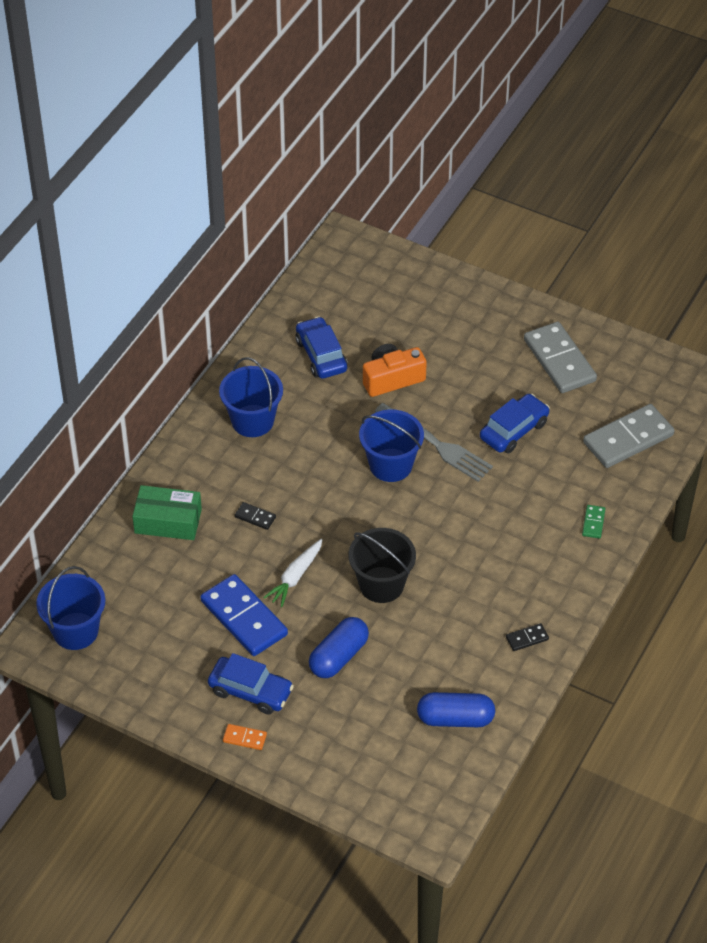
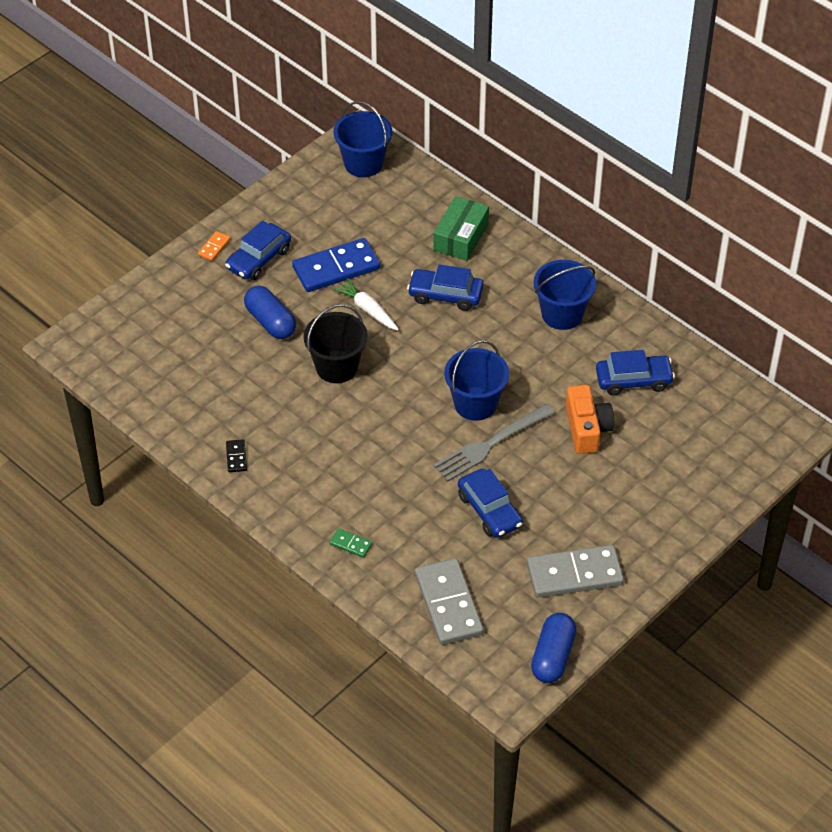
camera: 105 degrees right, 0 degrees up
(255, 517) = (445, 295): black domino -> blue car
(455, 719) = (173, 386): blue capsule -> blue capsule (553, 656)

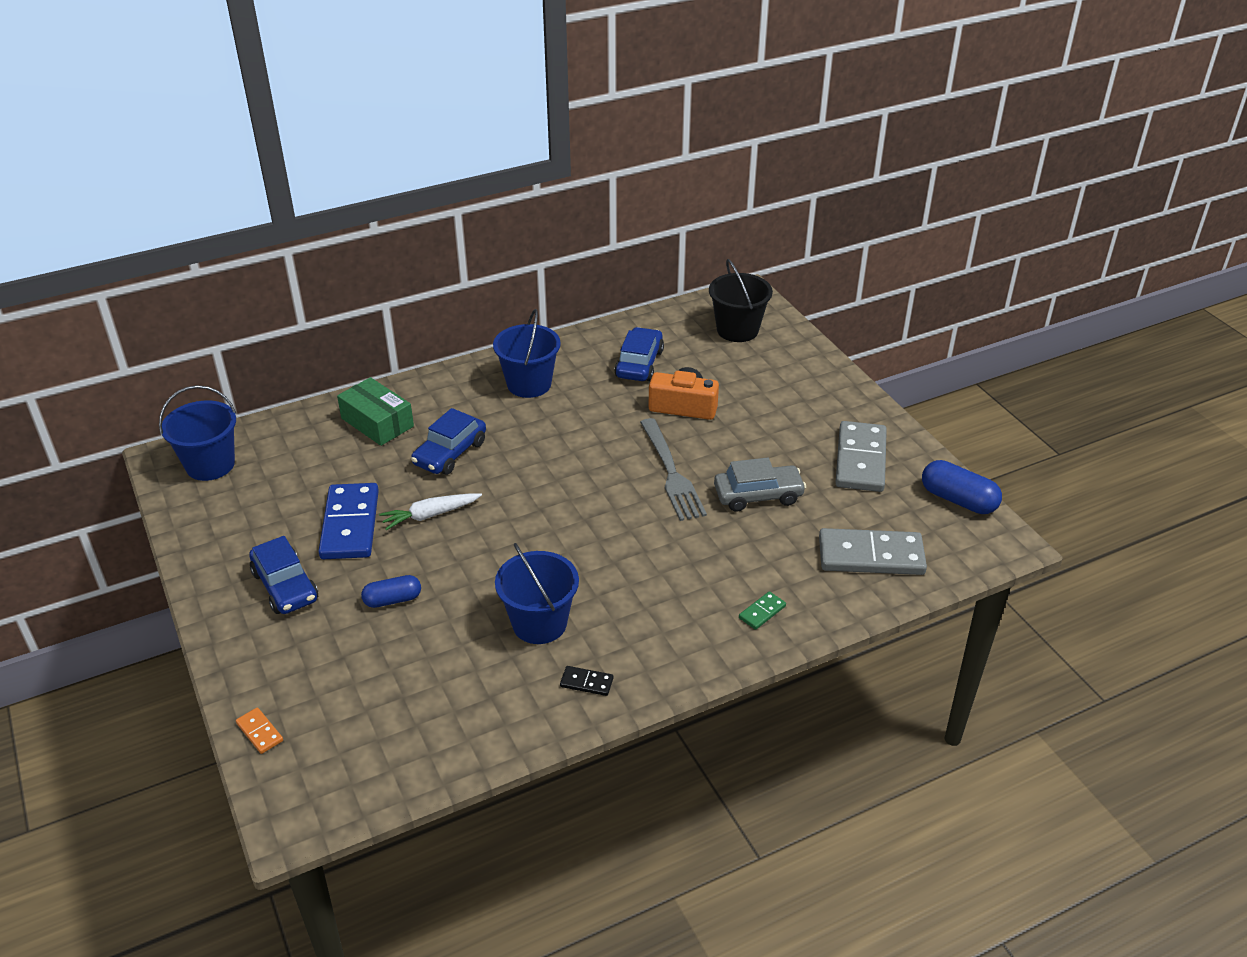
camera: 70 degrees left, 10 degrees down
(214, 247) = (234, 622): orange domino -> orange domino (260, 732)
(270, 322) = (392, 600): blue capsule -> blue capsule, size x0.66
(336, 367) = (498, 560): black bucket -> black bucket (737, 330)
(475, 404) = (612, 469): blue bucket -> blue bucket (539, 623)
(489, 510) = (758, 495): blue car -> grey car

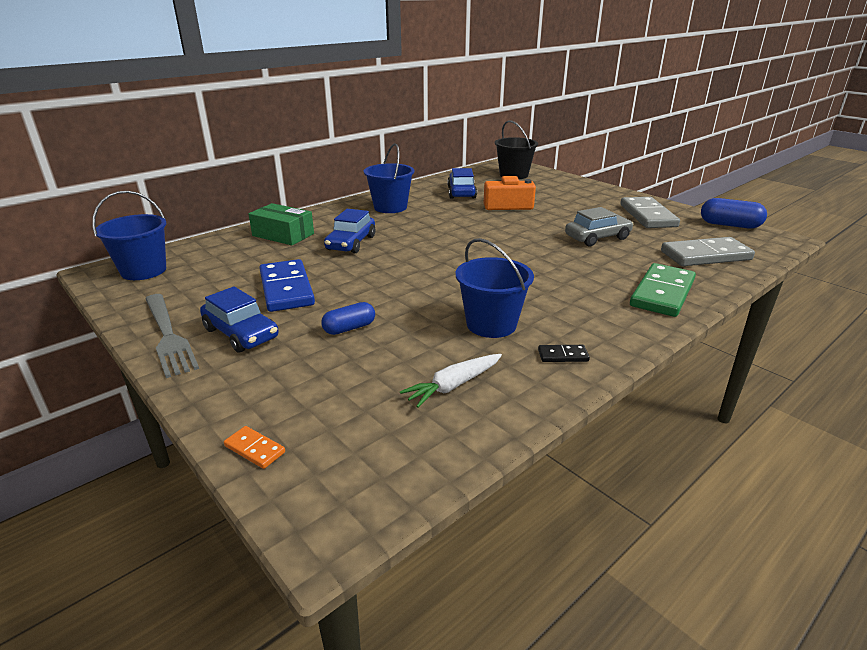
camera: 15 degrees left, 10 degrees down
(430, 515) = (354, 275): white carrot -> white carrot (453, 385)
(672, 473) = (526, 234): grey fork -> grey fork (168, 336)
(762, 612) = (662, 293): green domino -> green domino, size x2.29

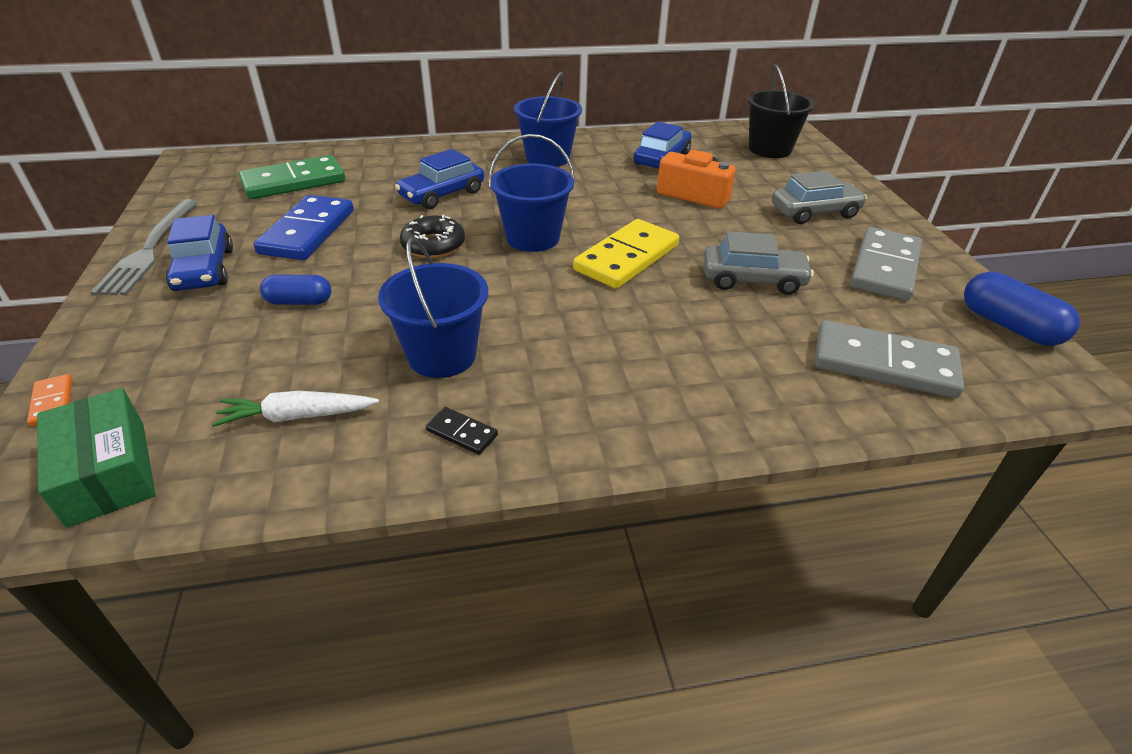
camera: 30 degrees right, 10 degrees up
(143, 271) = (222, 169): blue bucket -> blue bucket (533, 238)
(283, 235) = (391, 163): green box -> green box (107, 472)
(391, 271) = (433, 245): none -> black donut
(518, 246) = (627, 258): none -> yellow domino
(580, 199) = (814, 212): none -> grey car
(662, 293) = (722, 398): green domino -> green domino (294, 182)

